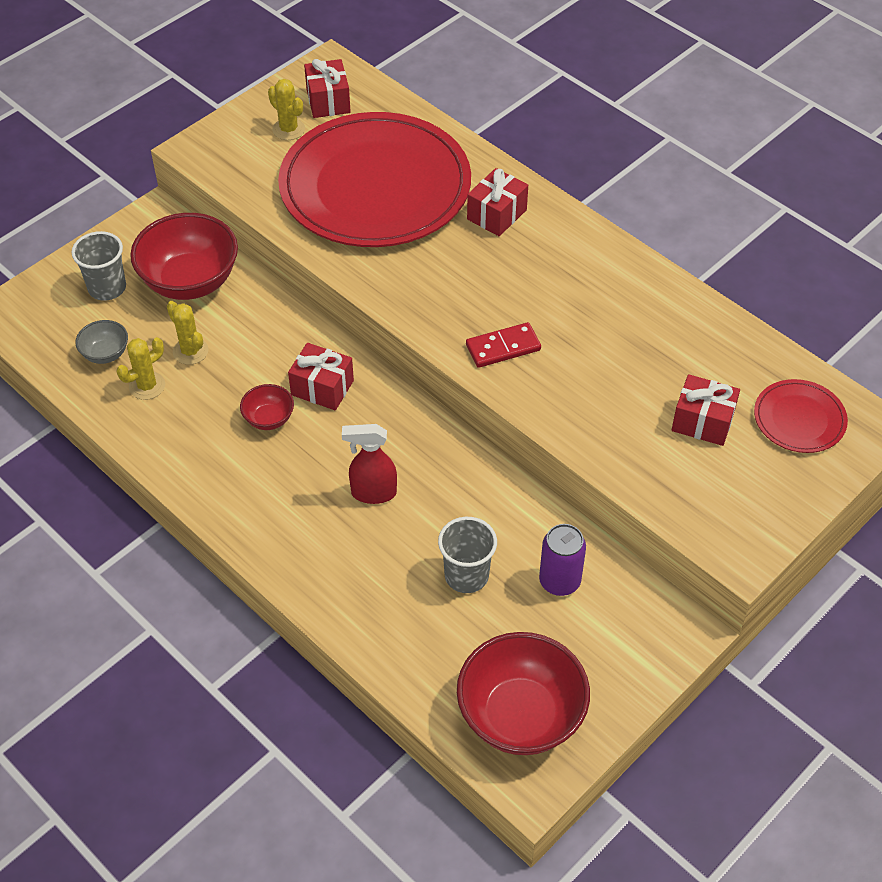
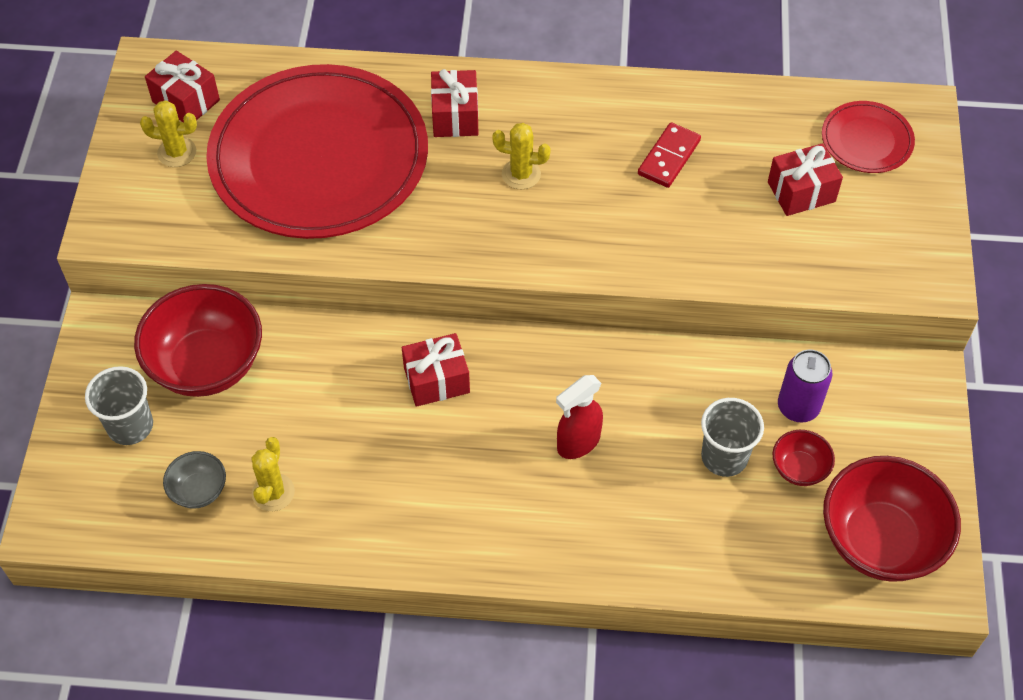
camera: 40 degrees left, 5 degrees up
(190, 351) = (279, 431): yellow cactus -> yellow cactus (521, 174)
(269, 419) = (419, 442): red bowl -> red bowl (799, 468)
(503, 347) = (584, 234): red domino -> red domino (668, 157)

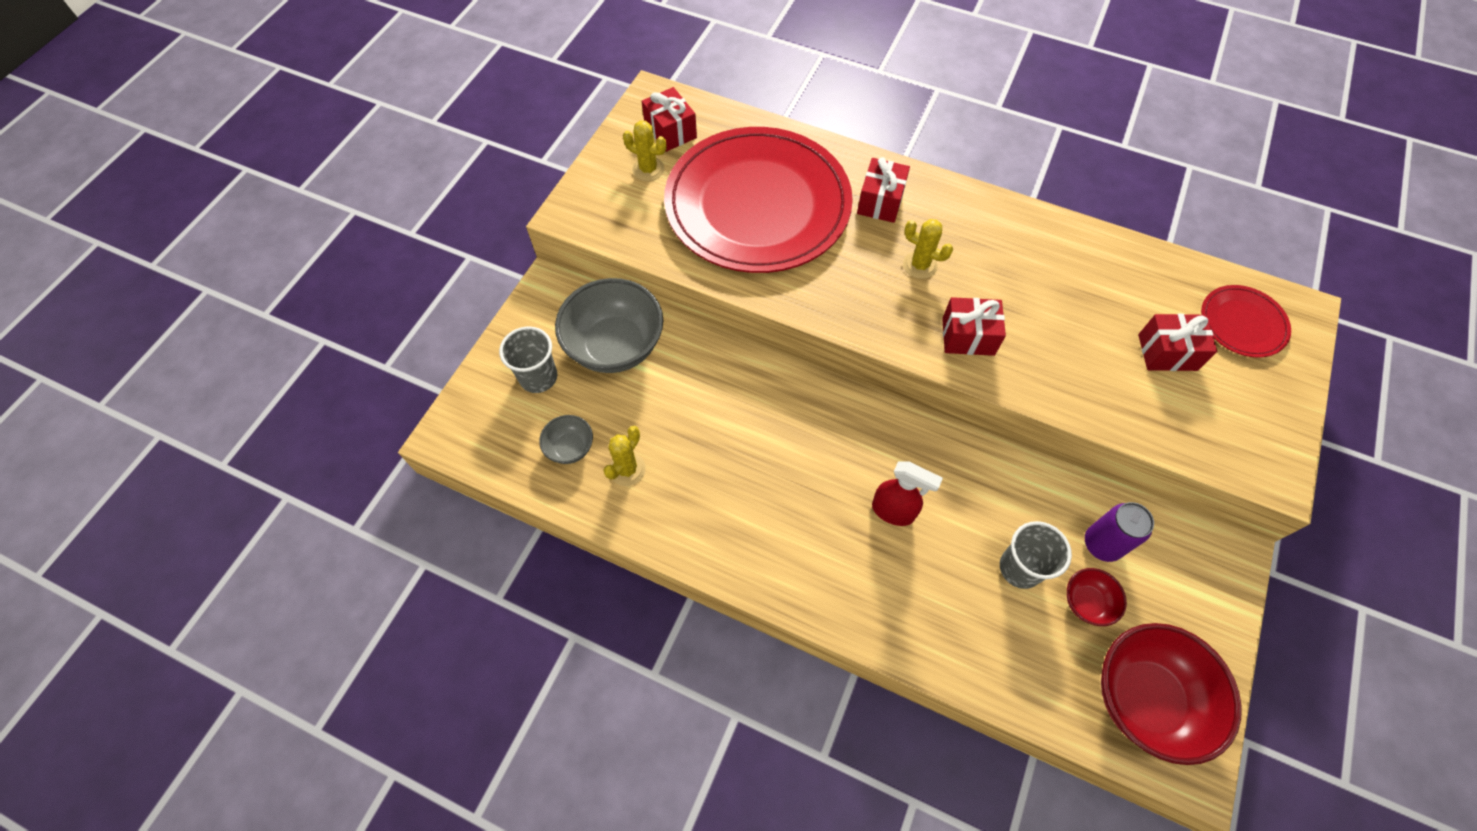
camera: 20 degrees right, 5 degrees up
(207, 364) = (615, 346): red bowl -> grey bowl
(436, 380) = (792, 417): red gift -> red gift (968, 336)
(578, 443) = (893, 511): red spray bottle -> red spray bottle turned 135 degrees counterclockwise
(668, 157) = (1054, 287): red domino -> none

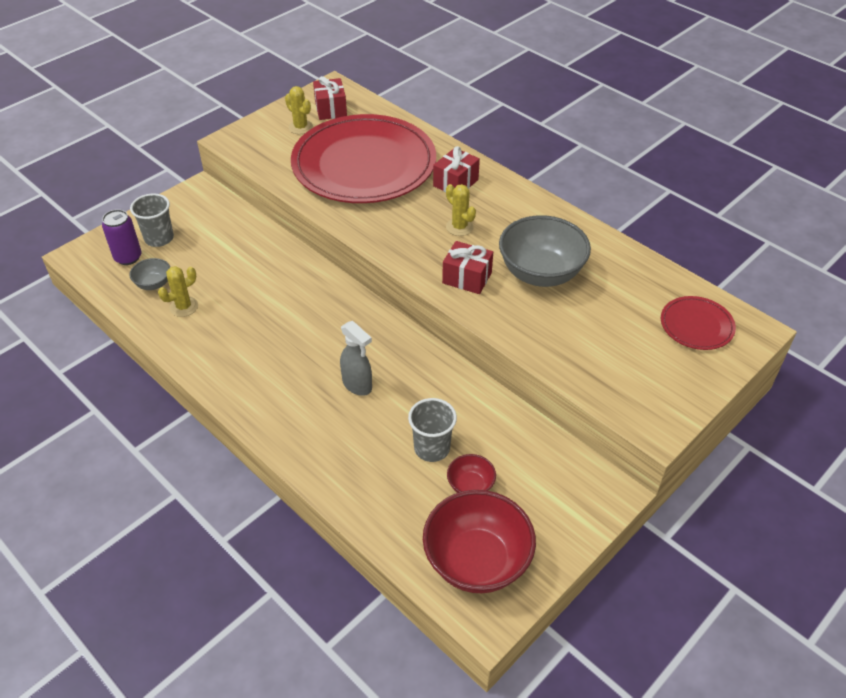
camera: 20 degrees right, 15 degrees down
(615, 346) = (222, 234): grey bowl -> grey bowl (540, 273)
(893, 511) = (357, 385): red spray bottle -> grey spray bottle
(1102, 544) = (507, 453): purple can -> purple can (128, 257)
(1167, 352) = (620, 327): red gift -> none

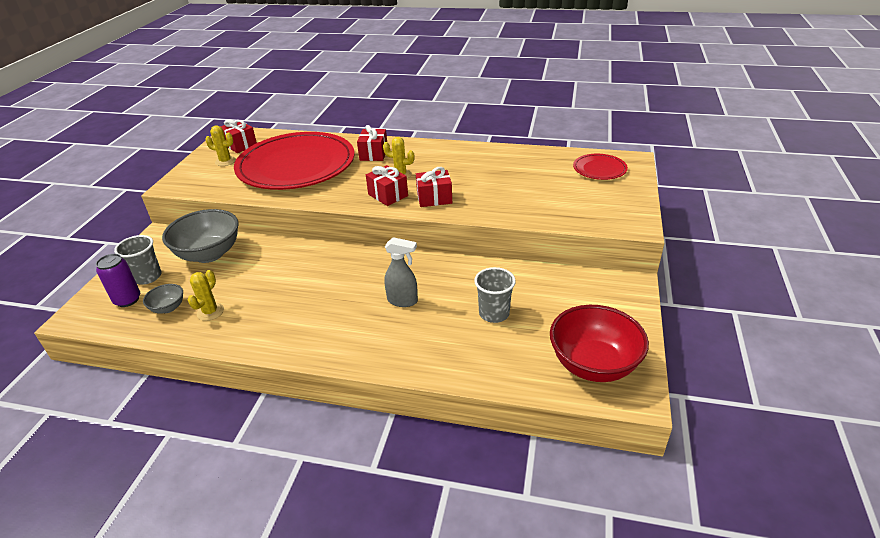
camera: 30 degrees left, 10 degrees down
(423, 250) = (388, 195): none -> red gift
(470, 485) = (542, 322): red bowl -> none
(540, 273) = (480, 178): grey bowl -> grey bowl (209, 254)

